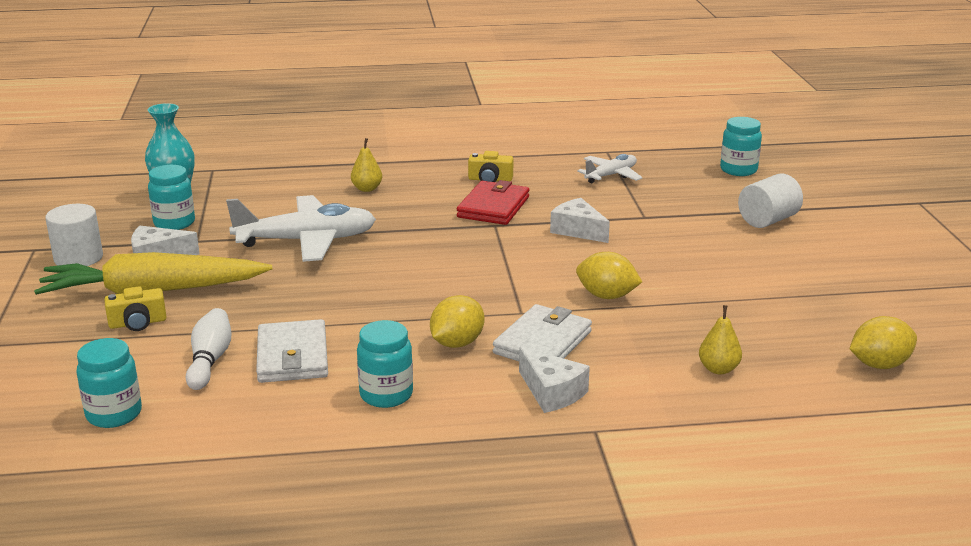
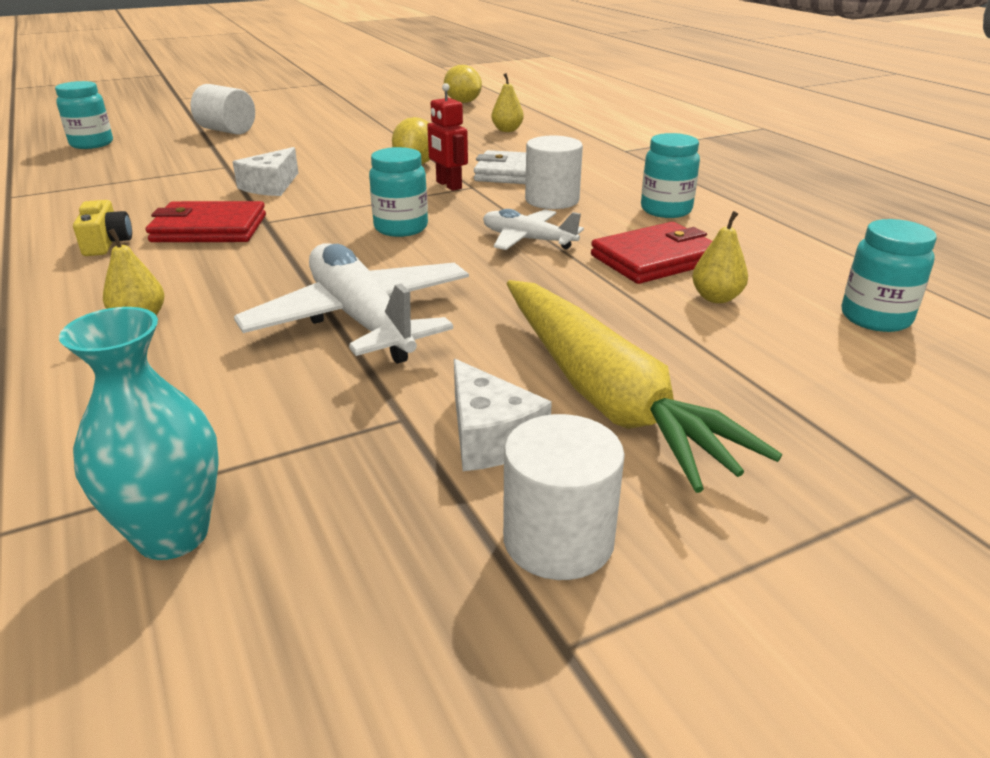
camera: 110 degrees left, 5 degrees up
(138, 323) = (699, 374): yellow camera -> none
(174, 223) = (336, 473): turquoise jar -> turquoise jar (401, 228)
(210, 360) = (716, 298): white bowling pin -> yellow pear
(292, 356) = (655, 259): white wallet -> red wallet
(457, 343) = (552, 200): yellow lemon -> white cylinder
(531, 302) = (448, 185): none -> red robot
(552, 392) = (592, 164): white cheese -> none
(611, 175) = (99, 187): white plane -> white plane (528, 240)

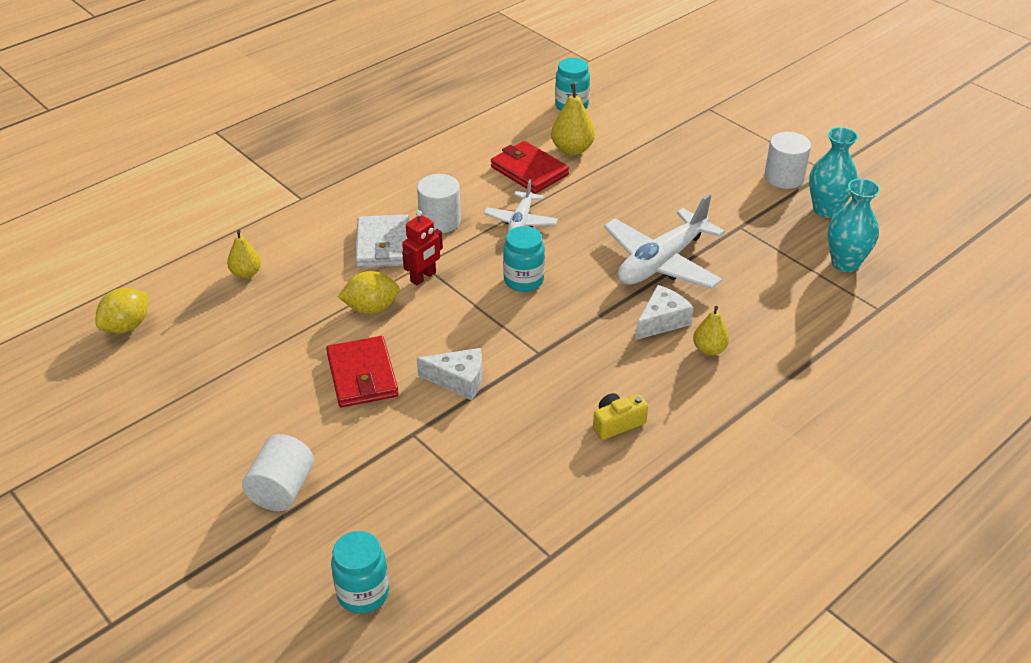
camera: 105 degrees left, 10 degrees up
(209, 229) = (566, 378): red wallet -> red wallet (362, 375)
(385, 575) = (826, 210): none -> turquoise vase
(490, 437) = (737, 201): white cheese -> white cheese (662, 321)
(605, 396) = (687, 175): yellow carrot -> none
(666, 210) = (443, 171): turquoise jar -> none
(716, 298) = (572, 149): yellow pear -> yellow pear, size x1.50

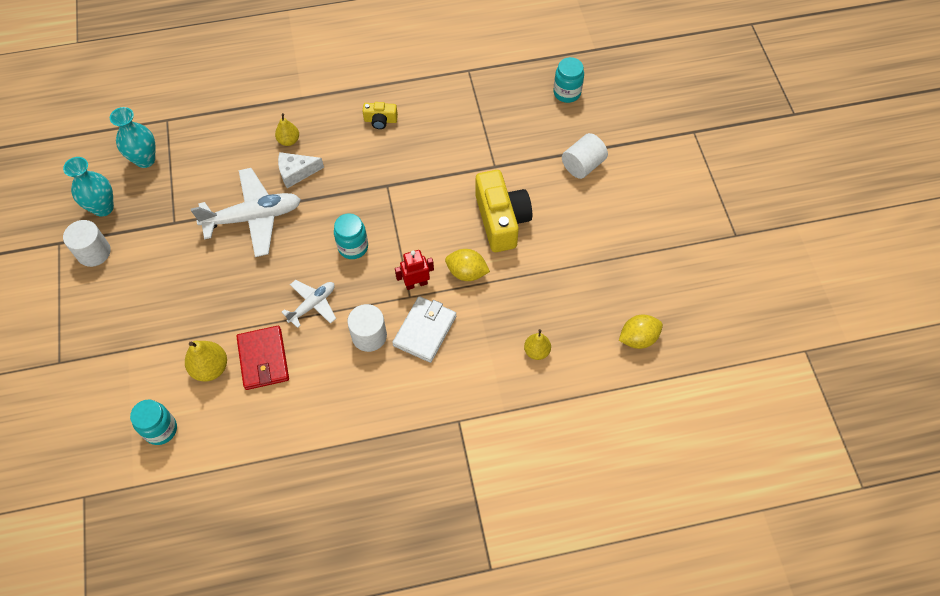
camera: 150 degrees left, 20 degrees up
(362, 375) = (501, 220): red wallet -> yellow camera
(458, 380) = (447, 189): white cheese -> none

